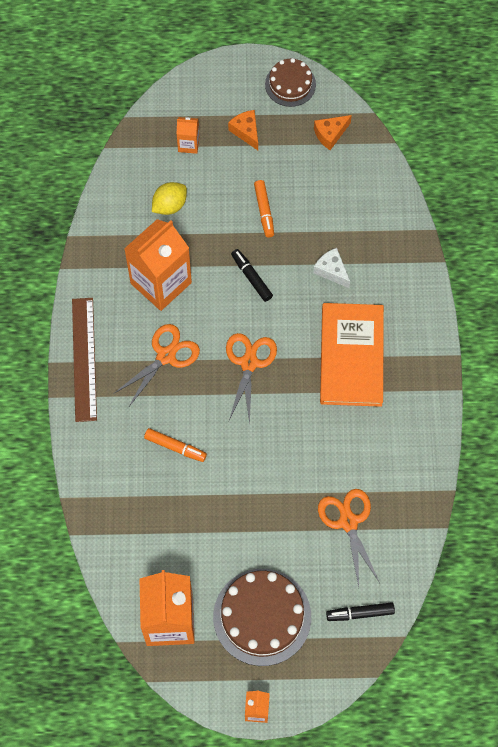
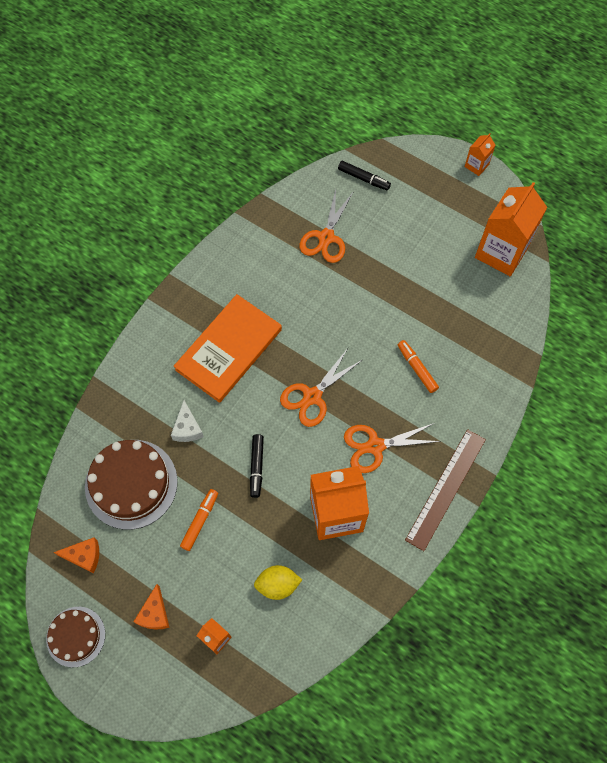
camera: 145 degrees left, 0 degrees up
(262, 616) = (433, 216): brown cake -> brown cake (131, 484)

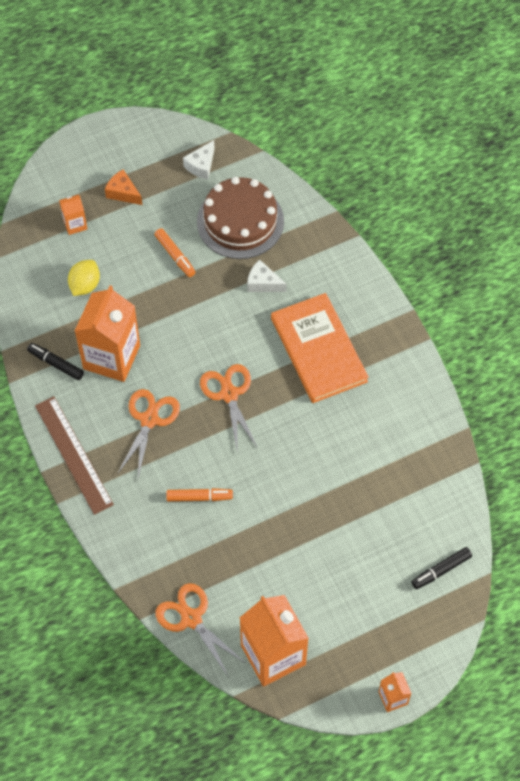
camera: 120 degrees right, 5 degrees down
(75, 636) = (142, 136): brown cake -> none
(84, 556) = (201, 165): orange cheese -> white cheese
(257, 467) = (193, 318): black marker -> black marker (56, 364)
(326, 237) = (389, 495): orange scissors -> orange scissors (191, 619)

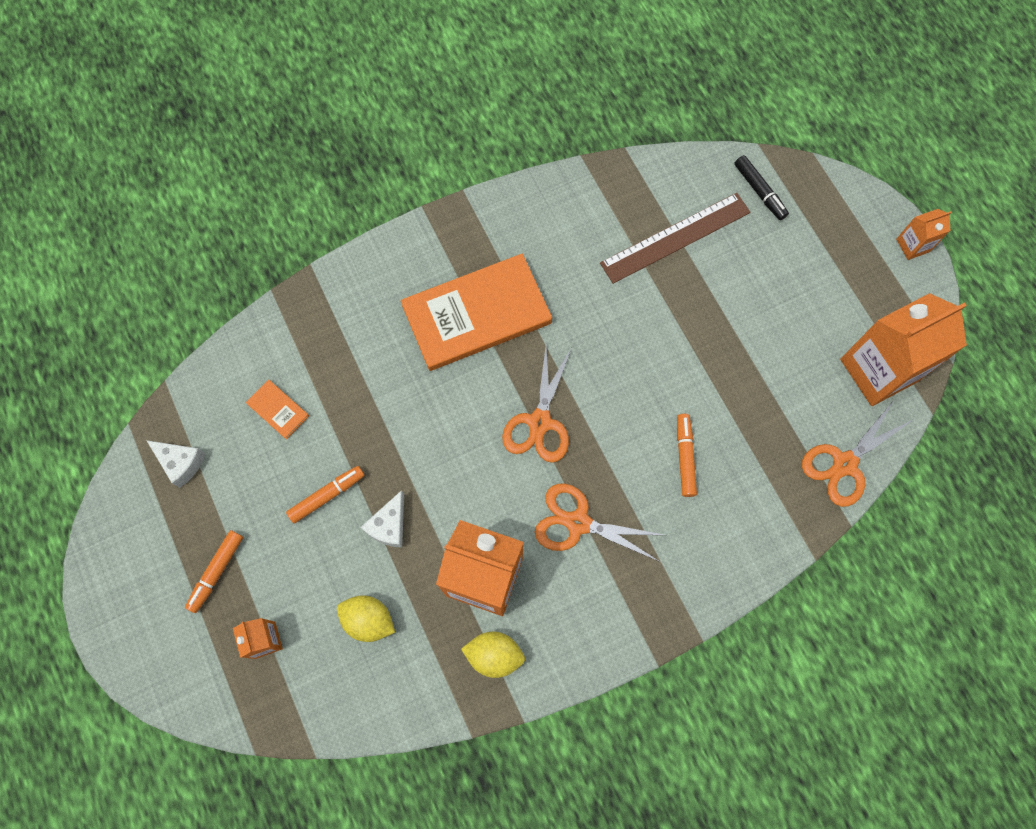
camera: 90 degrees left, 10 degrees up
(56, 364) = (494, 655): black marker -> yellow lemon
(73, 454) = (631, 622): brown ruler -> brown ruler (675, 238)
(123, 193) = (216, 572): orange cheese -> orange marker
(229, 394) = (540, 422): orange scissors -> orange scissors turned 60 degrees counterclockwise
(240, 221) = (278, 410): brown cake -> orange book
(263, 283) = (376, 381): white cheese -> white cheese (389, 525)

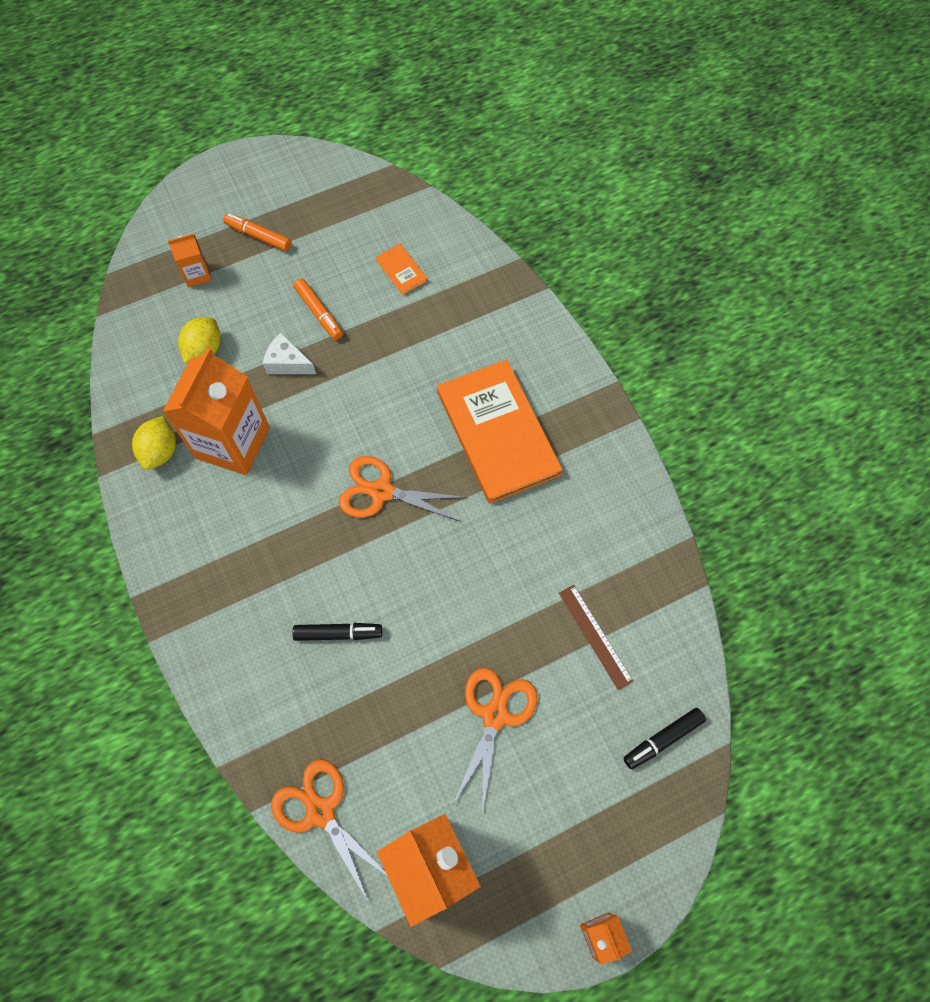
camera: 90 degrees right, 5 degrees down
(181, 463) = (355, 203): white cheese -> none
(278, 410) = (401, 271): orange book -> orange book turned 75 degrees counterclockwise
(578, 523) = (276, 526): orange scissors -> orange scissors (494, 715)
(675, 238) = (595, 636): brown ruler -> brown ruler, size x0.61
(685, 457) = (338, 633): orange marker -> black marker

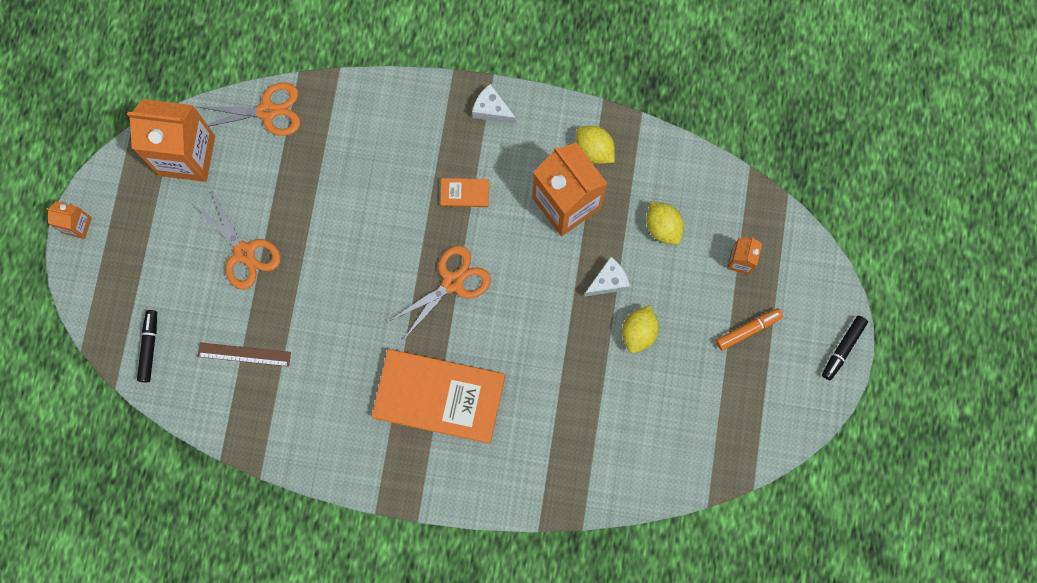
camera: 125 degrees right, 10 degrees up
(173, 573) = (491, 109): none -> white cheese
(319, 313) = (638, 332): orange marker -> yellow lemon
(338, 633) = (371, 189): black marker -> black marker (843, 349)
(401, 271) = (635, 422): orange book -> orange book (465, 193)

